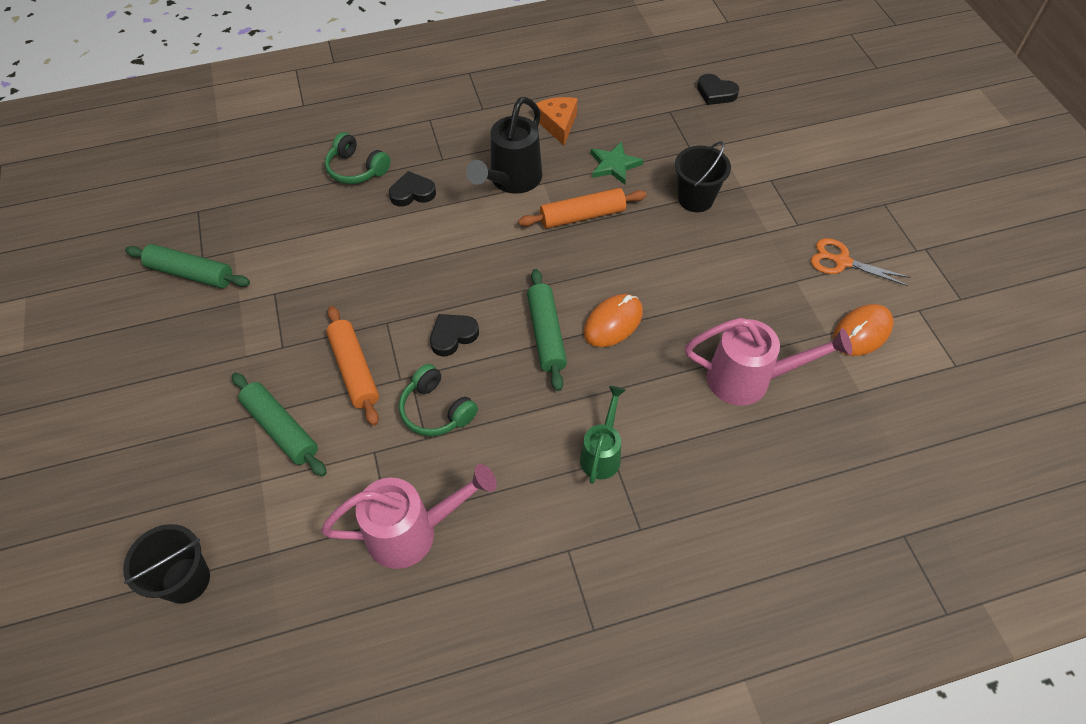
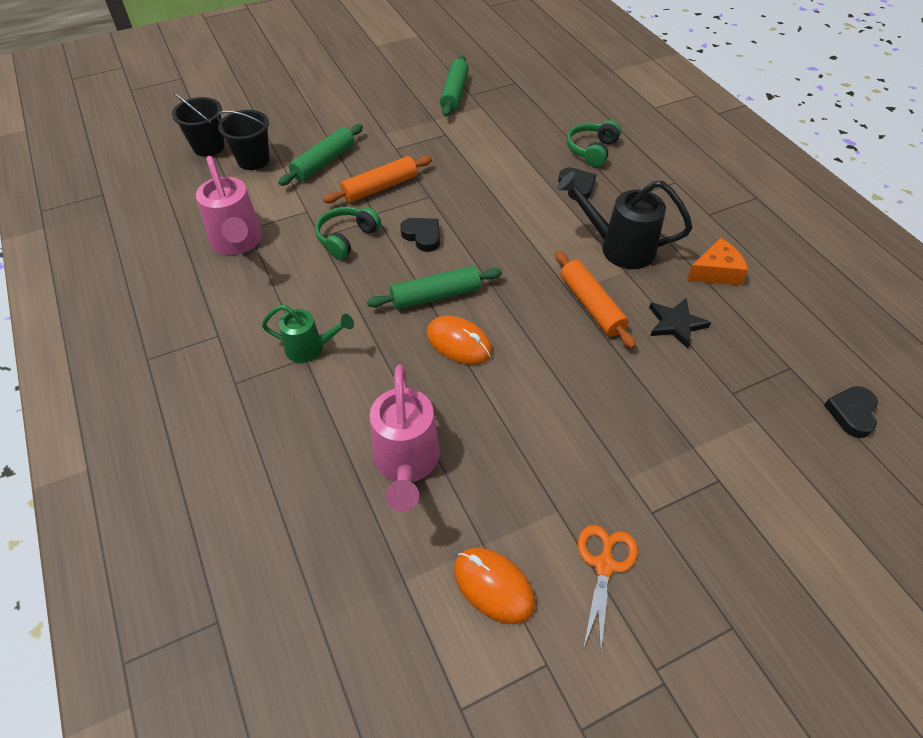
camera: 80 degrees right, 5 degrees down
(614, 165) = (676, 324): green star -> black star
(695, 199) = (654, 401): black bucket -> black bucket (253, 160)

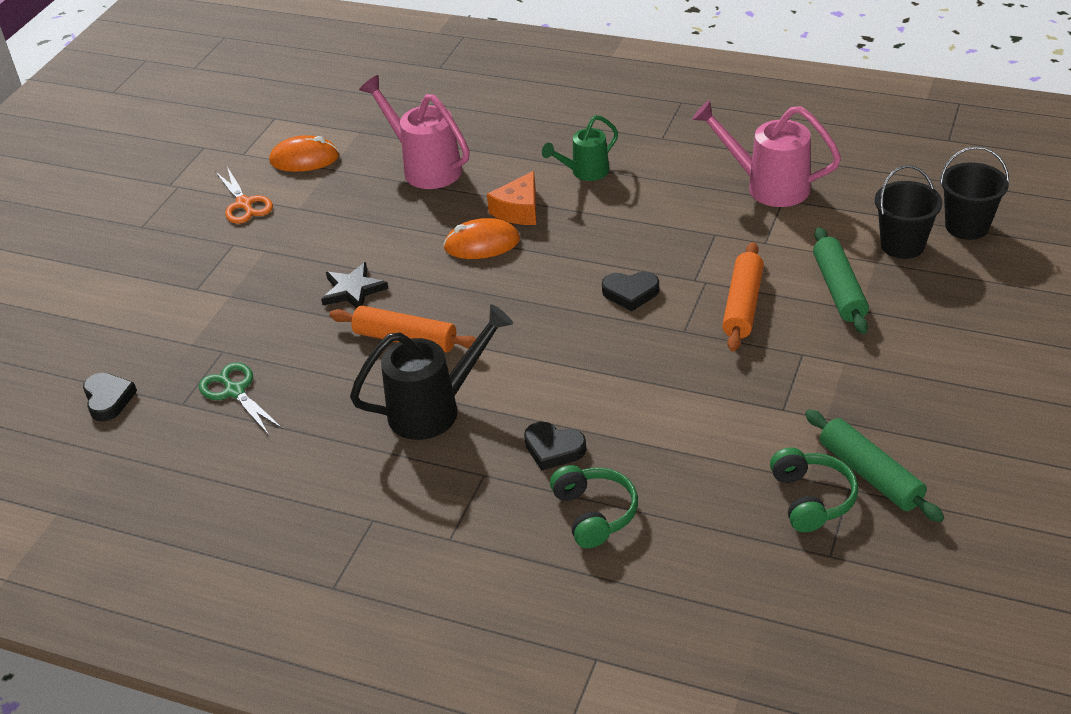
camera: 140 degrees right, 10 degrees down
(347, 238) = (691, 248): green headphones -> green headphones (812, 499)
(435, 296) = (547, 260): green rolling pin -> none
(676, 324) = (314, 374): black star -> black star (353, 290)
(716, 272) = (313, 451): orange cheese -> orange cheese (519, 210)
(743, 350) = (235, 391): none -> green scissors

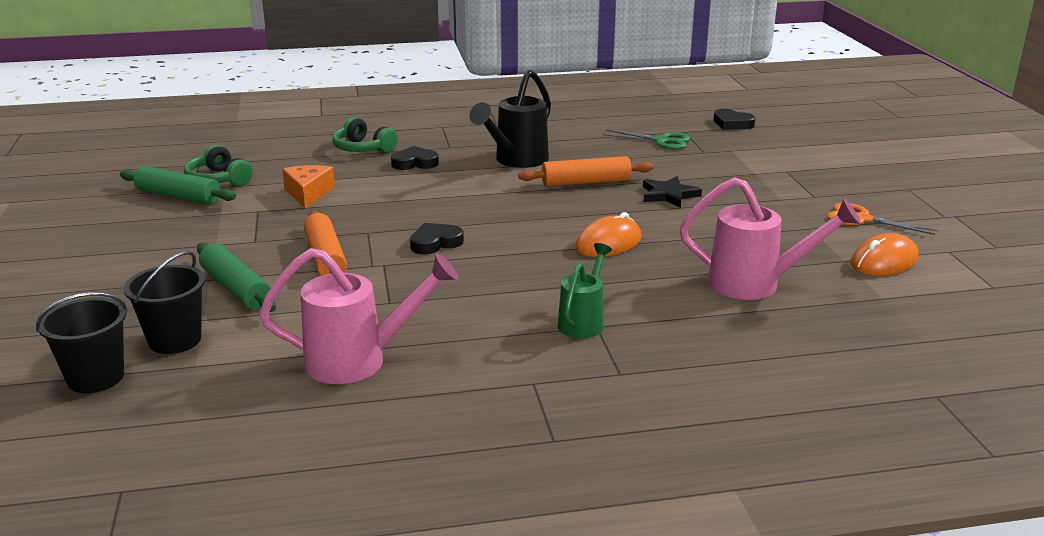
camera: 145 degrees right, 15 degrees down
(519, 210) = (609, 273): orange cheese -> orange cheese (308, 194)

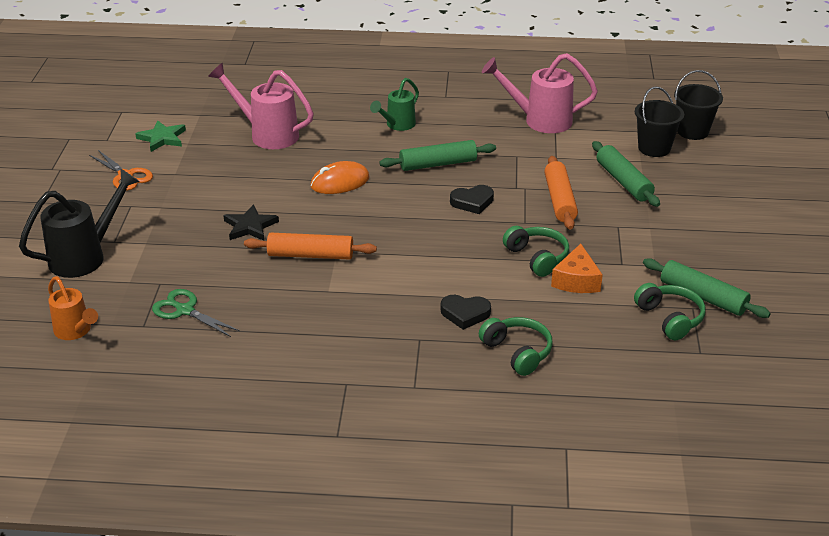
camera: 165 degrees left, 10 degrees up
(350, 205) = (537, 257): none -> green headphones
(496, 278) = (438, 164): none -> green rolling pin
(516, 161) = (358, 300): black watering can -> black watering can (85, 256)
(732, 123) = (75, 331): black heart -> orange watering can
(884, 261) = (162, 138): orange mouse -> green star

